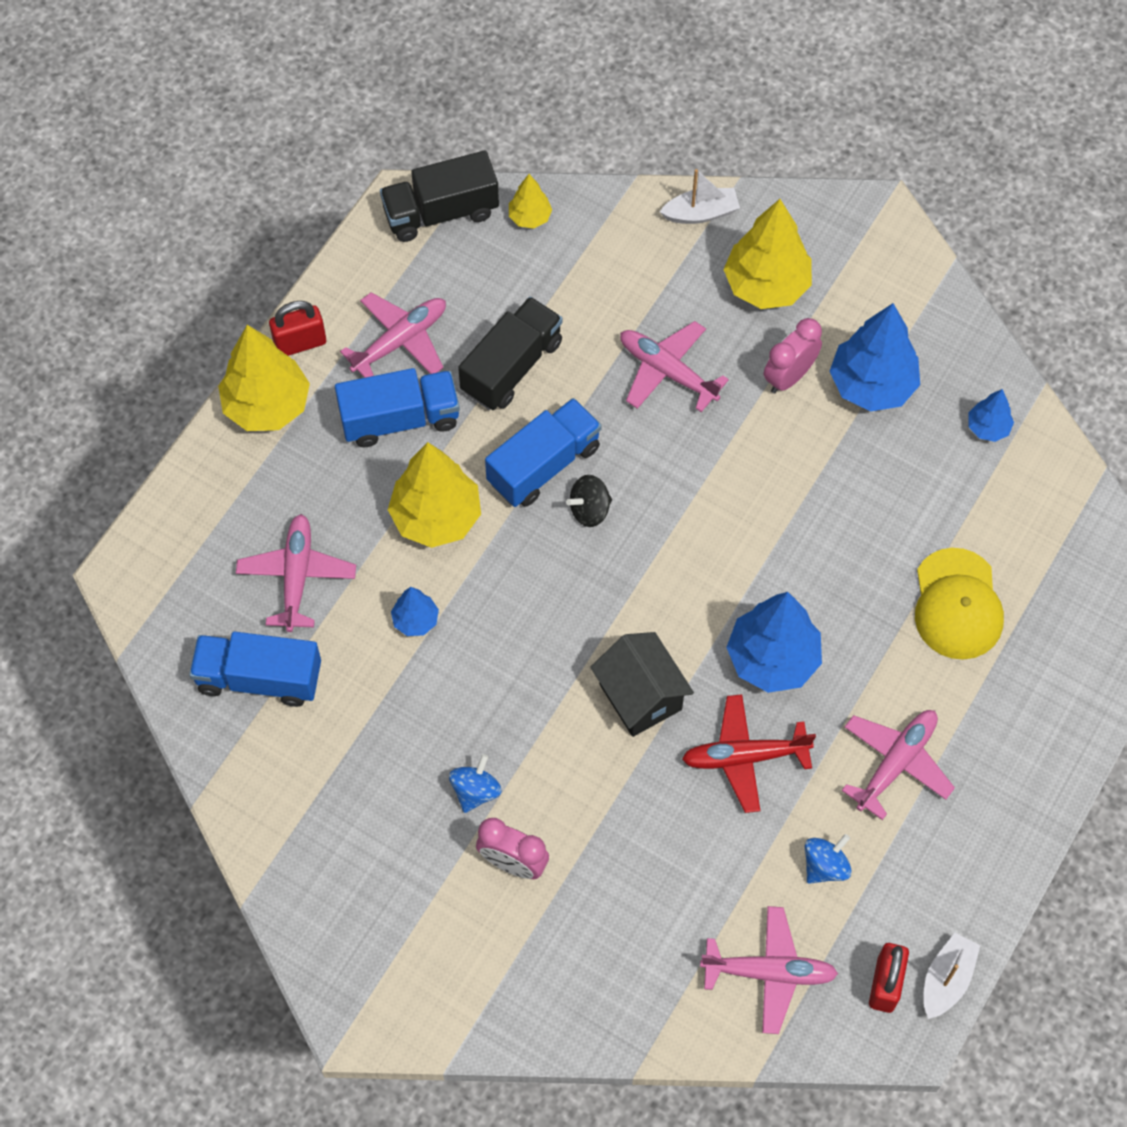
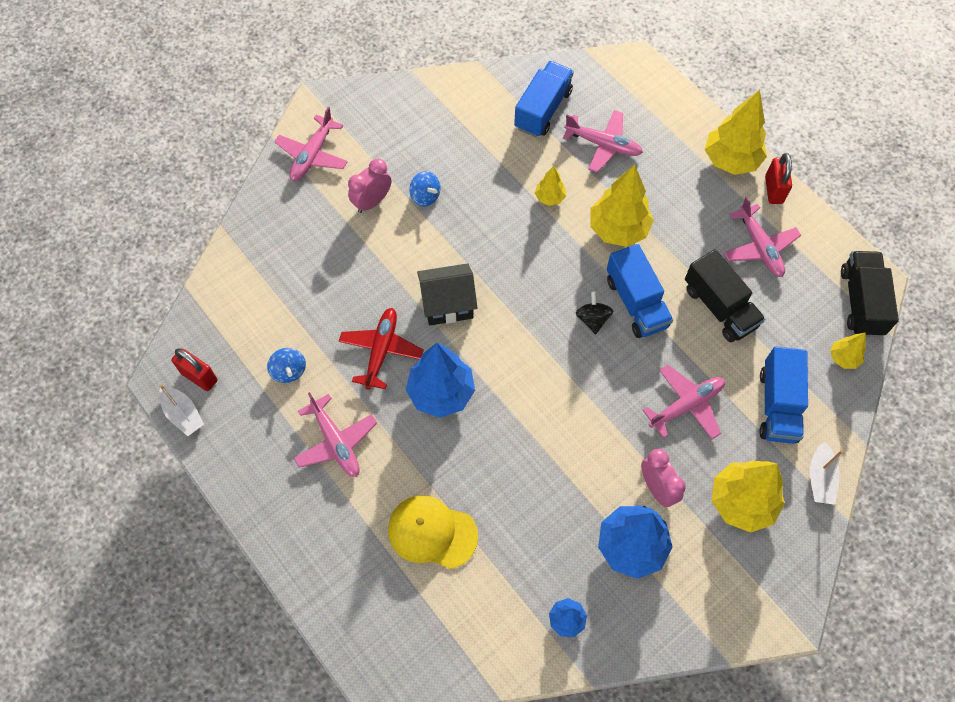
camera: 110 degrees right, 0 degrees up
(400, 419) = (698, 230): blue truck -> blue truck (777, 405)
(415, 620) = (550, 197): blue tree -> yellow tree
(769, 972) = (240, 314): pink plane -> pink plane (312, 155)

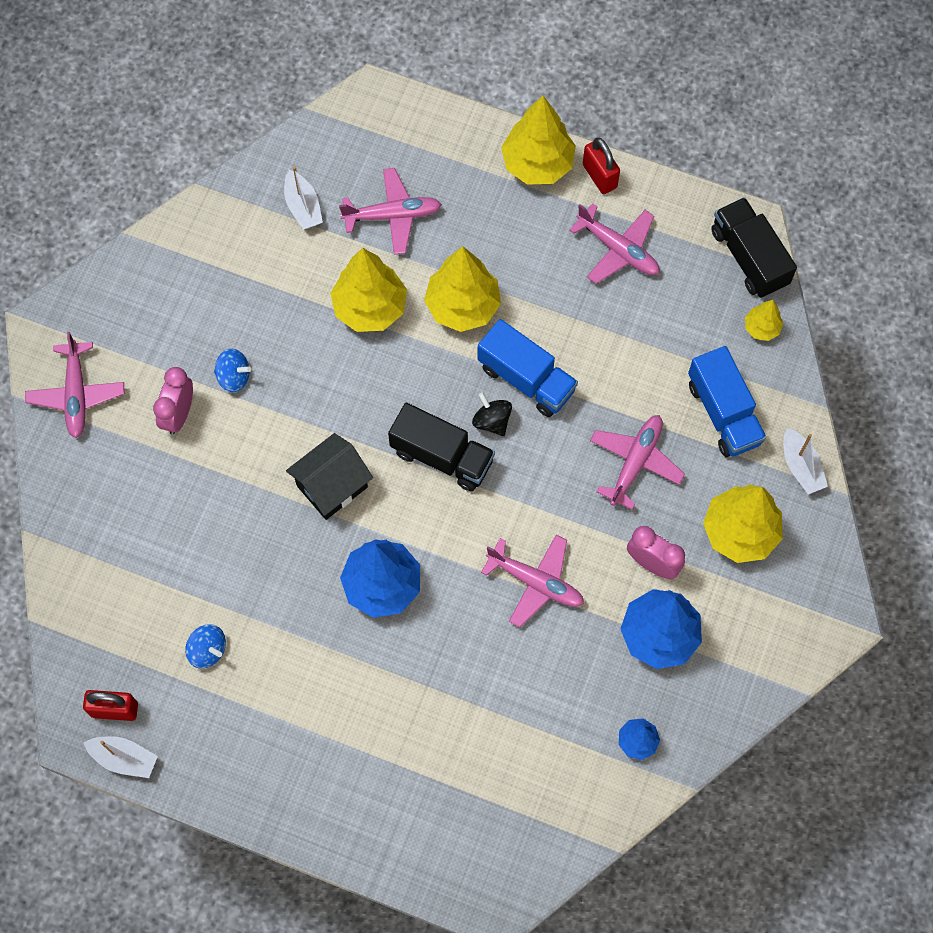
camera: 30 degrees left, 5 degrees up
(336, 442) = (305, 697): pink plane -> pink plane (536, 582)
(381, 350) = (292, 574): red plane -> none
(432, 532) = (459, 732): yellow cap -> none
(543, 110) = (303, 206): blue truck -> white boat
(550, 197) = (370, 307): yellow tree -> yellow tree, size x1.98
(719, 307) = (613, 338): black truck -> black truck (442, 456)

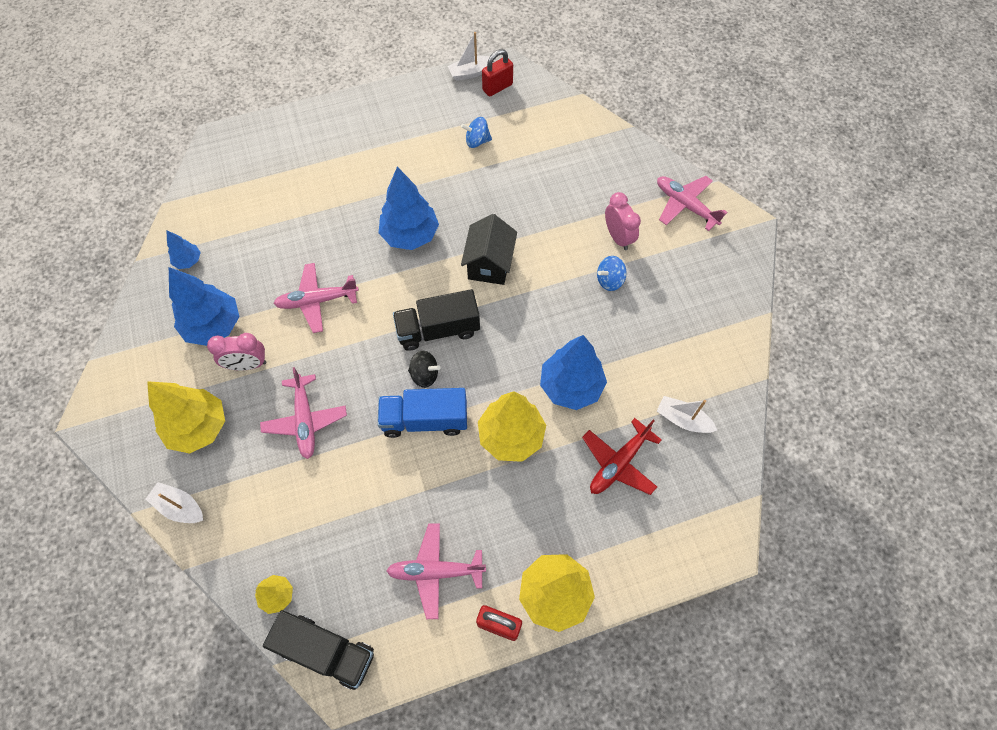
camera: 140 degrees right, 5 degrees down
(370, 307) = (571, 386): yellow tree -> blue tree
(393, 215) = (618, 463): pink plane -> red plane
(723, 413) = (264, 503): blue truck -> none

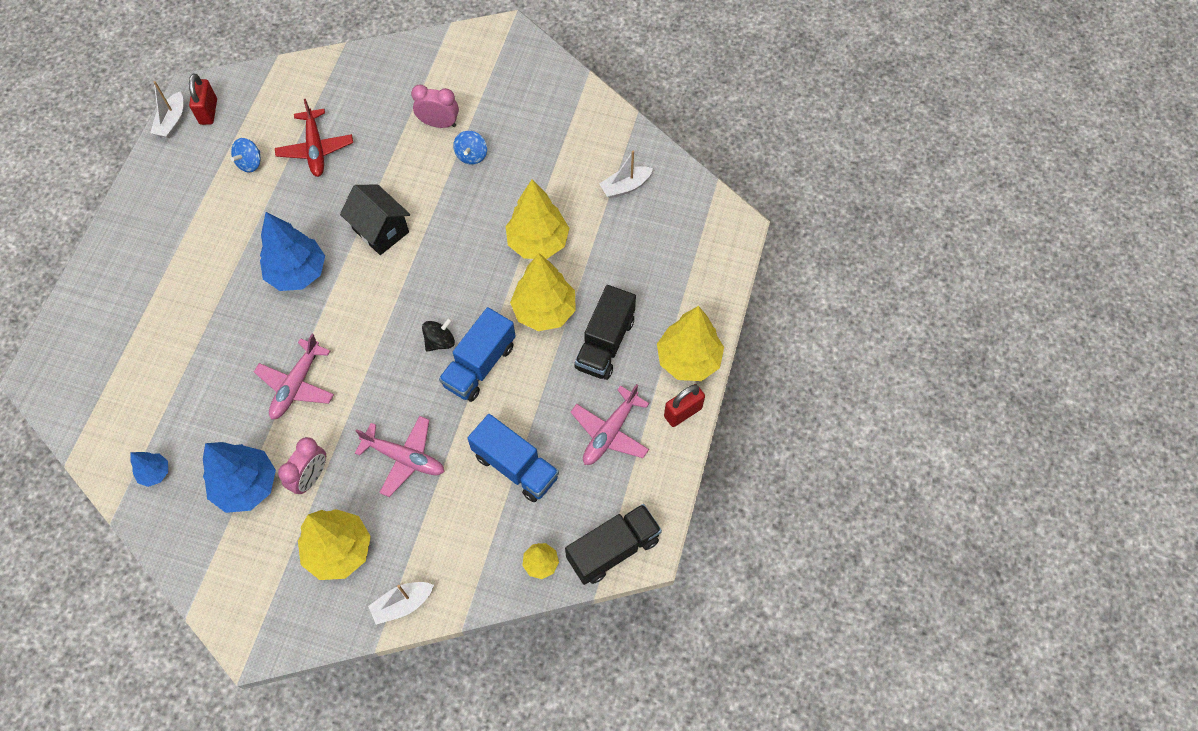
camera: 55 degrees left, 0 degrees up
(352, 512) = (515, 466): none -> blue truck
(438, 329) = (407, 306): black truck -> black truck (605, 343)
(571, 386) = (538, 242): blue tree -> yellow tree
(618, 463) = (624, 252): red plane -> red plane (315, 149)
(685, 205) = (452, 59): pink plane -> none

